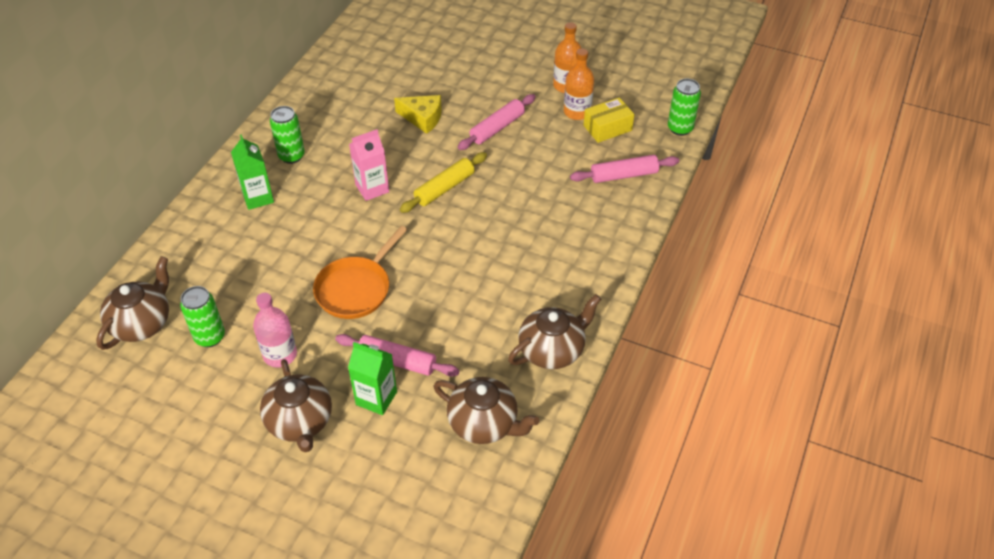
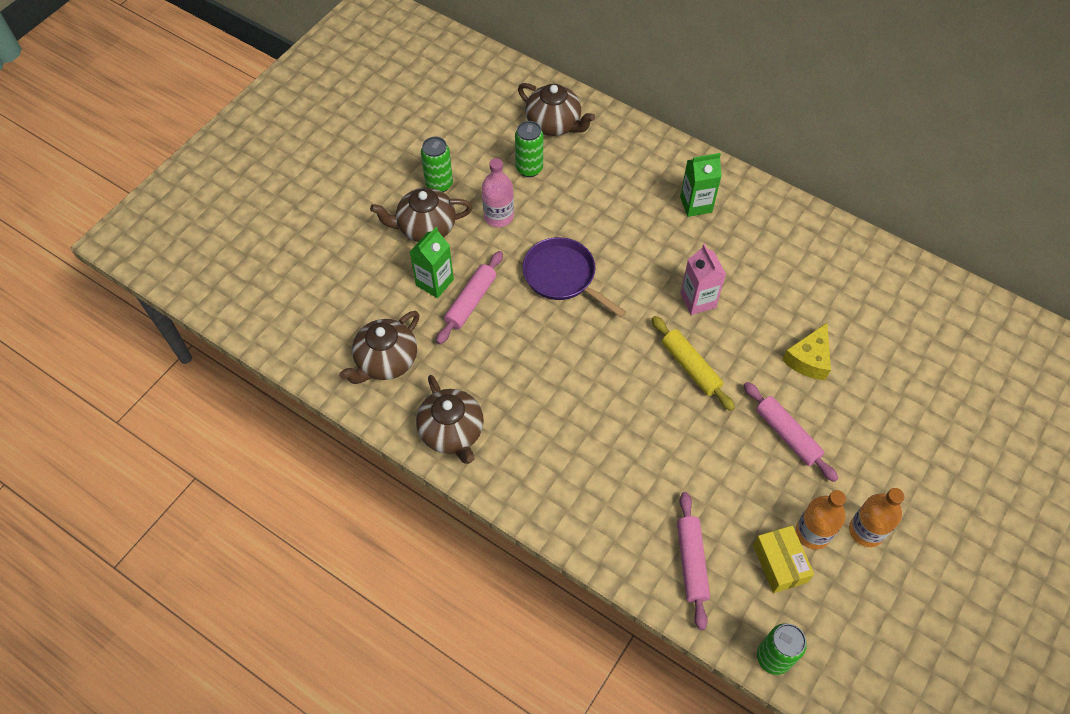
camera: 100 degrees right, 10 degrees up
(291, 156) = (754, 233): green can -> green can (439, 184)
(356, 288) = (563, 277): orange pan -> purple pan

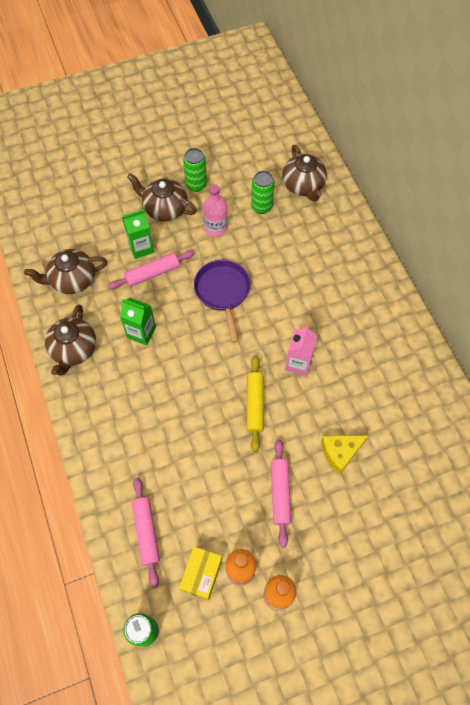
camera: 35 degrees right, 5 degrees up
(691, 562) = (146, 532): pink rolling pin -> pink rolling pin turned 45 degrees counterclockwise
(696, 204) = (353, 296): green carton -> green carton (141, 332)

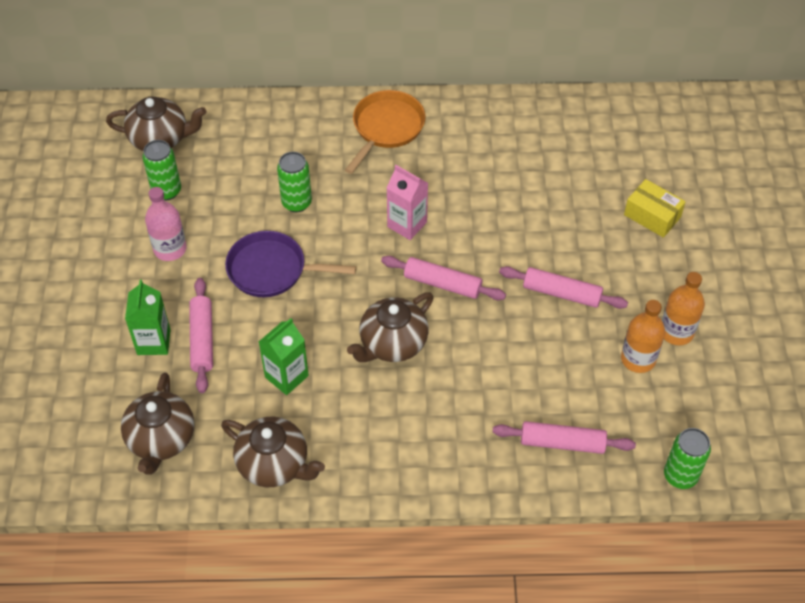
camera: 70 degrees left, 10 degrees down
(164, 208) = (105, 297): brown teapot -> brown teapot (392, 343)
(196, 185) = (88, 250): green can -> green can (296, 203)
(201, 574) = (631, 399): yellow box -> yellow box (652, 216)
(255, 405) = (442, 284): yellow rolling pin -> pink rolling pin
(340, 452) = (533, 222): yellow cheese -> none
(382, 319) = (386, 128): none -> orange pan

